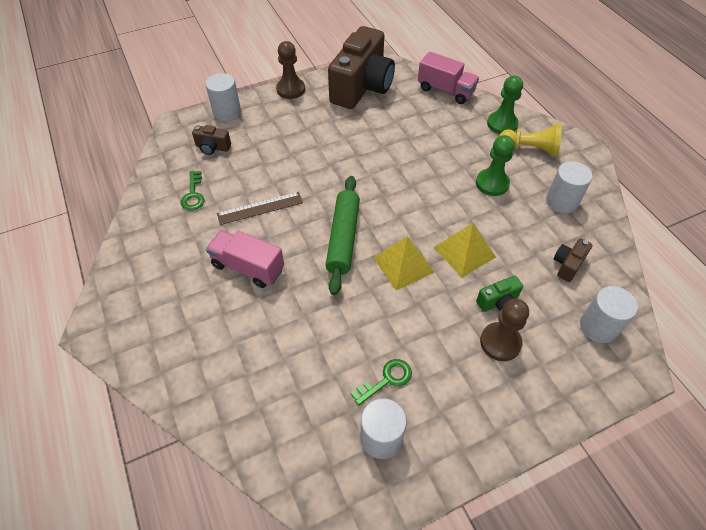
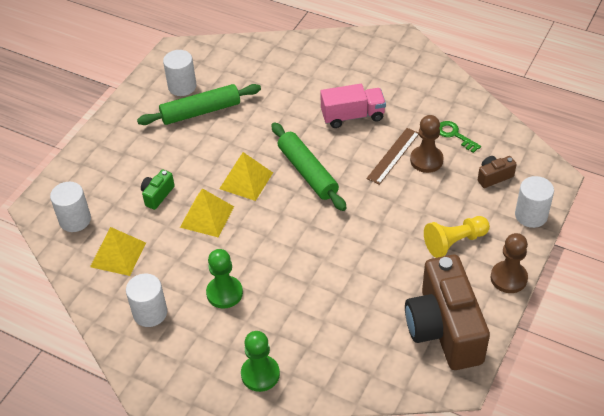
camera: 145 degrees right, 5 degrees down
(386, 380) = (201, 111): green key -> green rolling pin
(445, 90) = (354, 385): pink truck -> none
(500, 342) = (141, 171): brown pawn -> brown pawn (426, 160)
(530, 149) = (212, 358): yellow pawn -> yellow pawn (454, 242)
(567, 265) = (118, 254): brown camera -> yellow pyramid

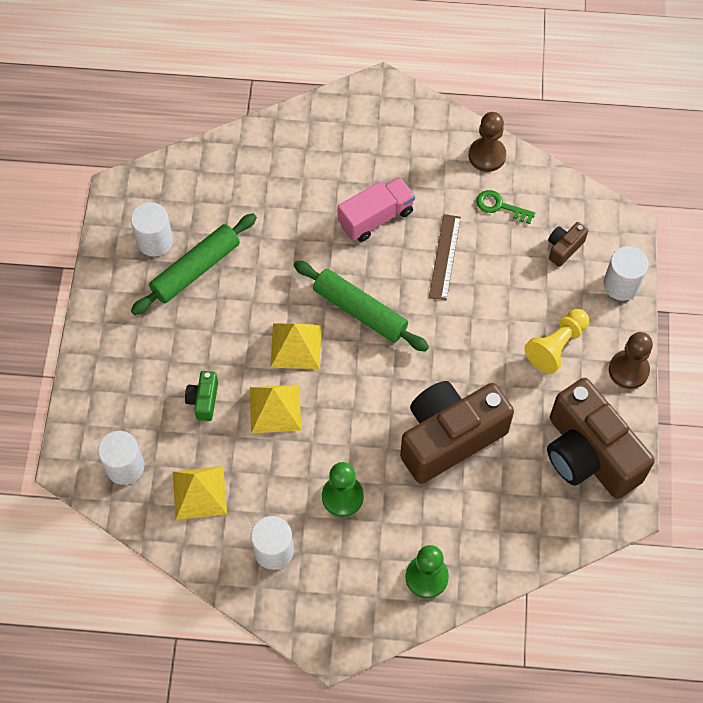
camera: 25 degrees left, 15 degrees up
(332, 279) = (449, 438): none -> brown camera
(426, 160) = (483, 250): brown pawn -> brown pawn (487, 155)

